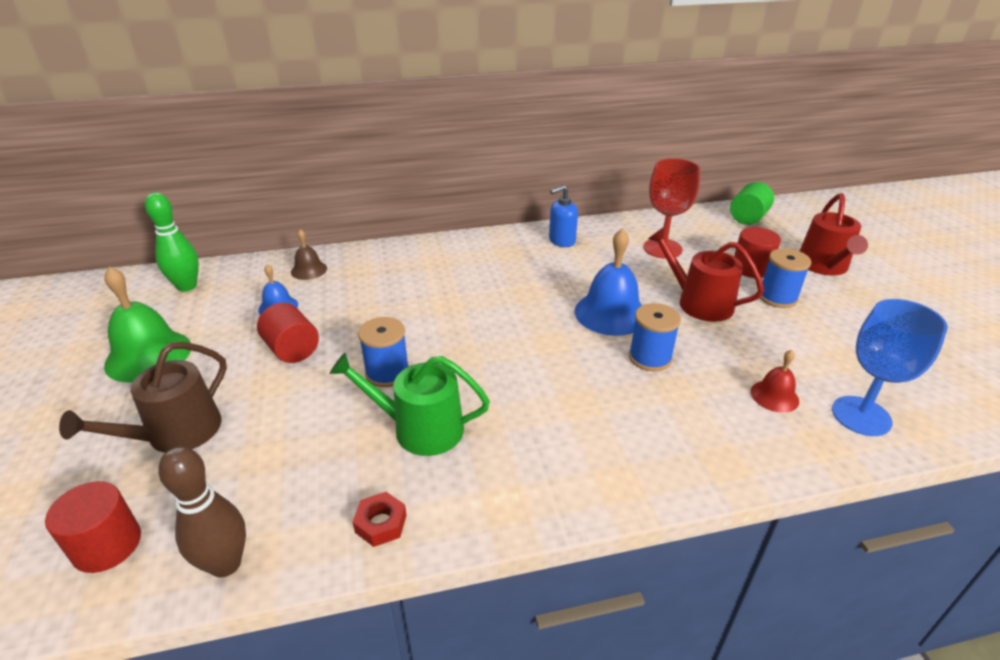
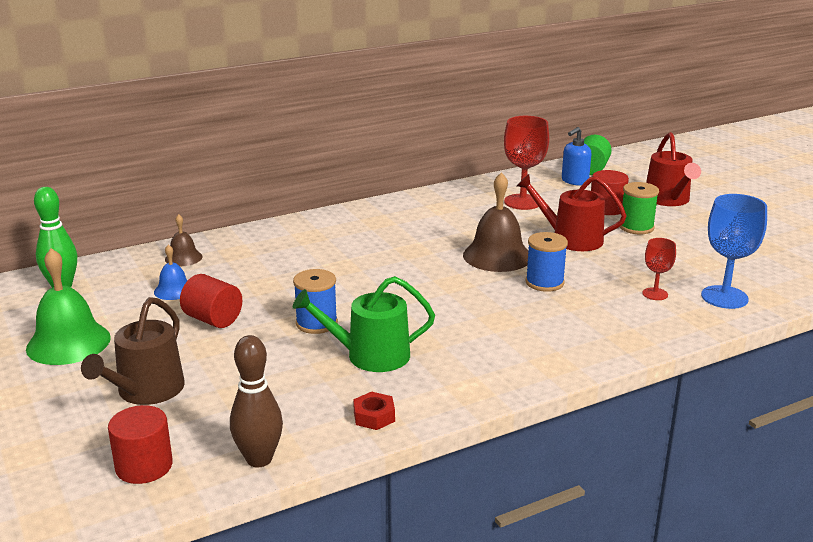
camera: 15 degrees left, 10 degrees down
(561, 241) = (425, 206): blue soap dispenser -> blue soap dispenser (574, 181)
(611, 313) = (497, 256): blue bell -> brown bell
(774, 396) = (655, 294): red bell -> red goblet
(777, 297) = (636, 227): blue spool -> green spool

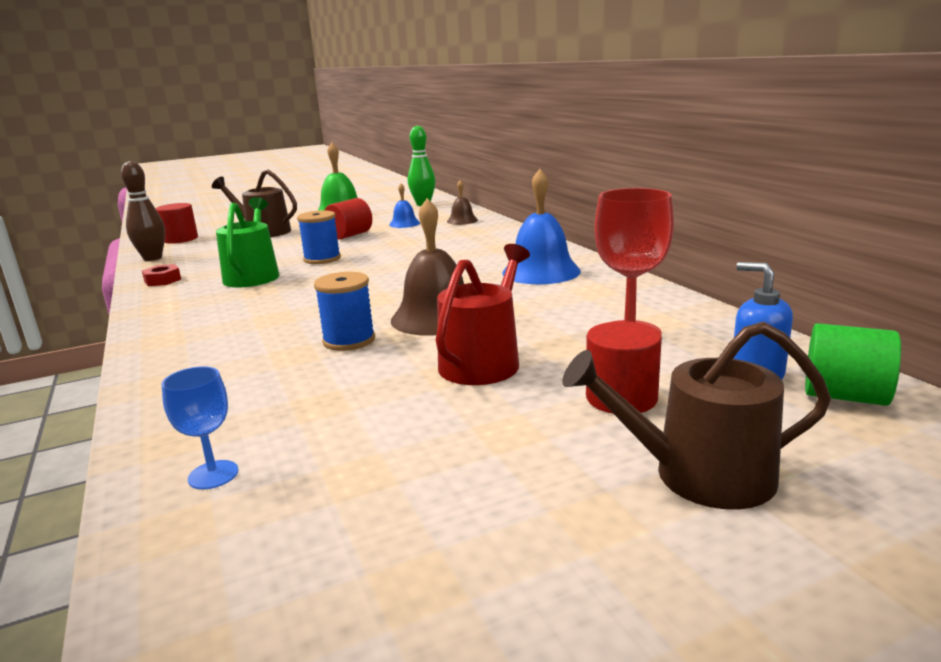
camera: 95 degrees right, 5 degrees down
(393, 222) = (541, 271): none -> blue bell
(636, 227) = (531, 419): green spool -> none
(655, 294) = (269, 411): red goblet -> none
(668, 200) = (698, 475): red watering can -> brown watering can
(724, 297) = (213, 475): blue goblet -> blue goblet, size x0.55

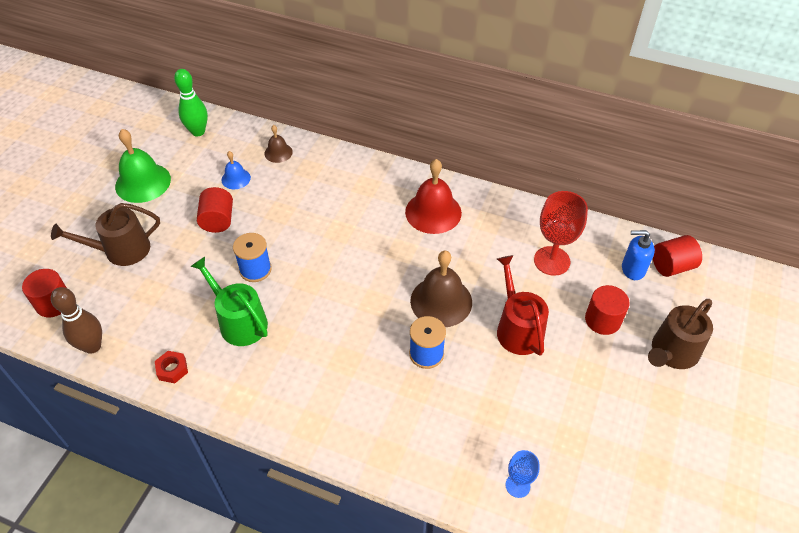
camera: 45 degrees left, 30 degrees up
(541, 271) = (433, 212): blue bell -> red bell
(844, 396) = (671, 266): green cylinder -> red cylinder

